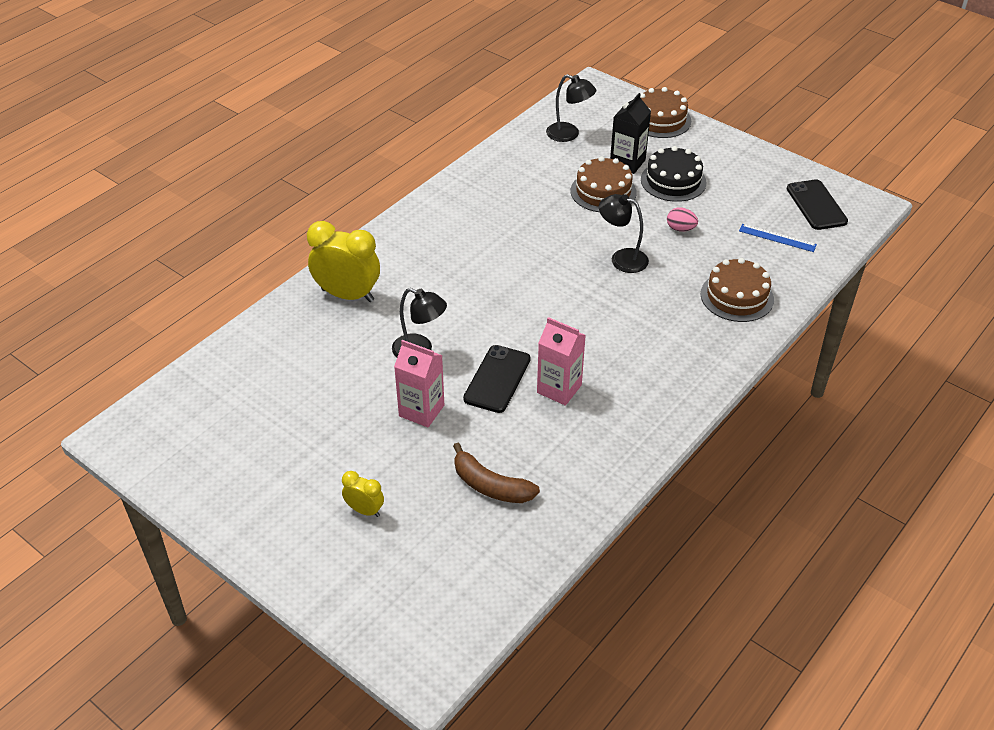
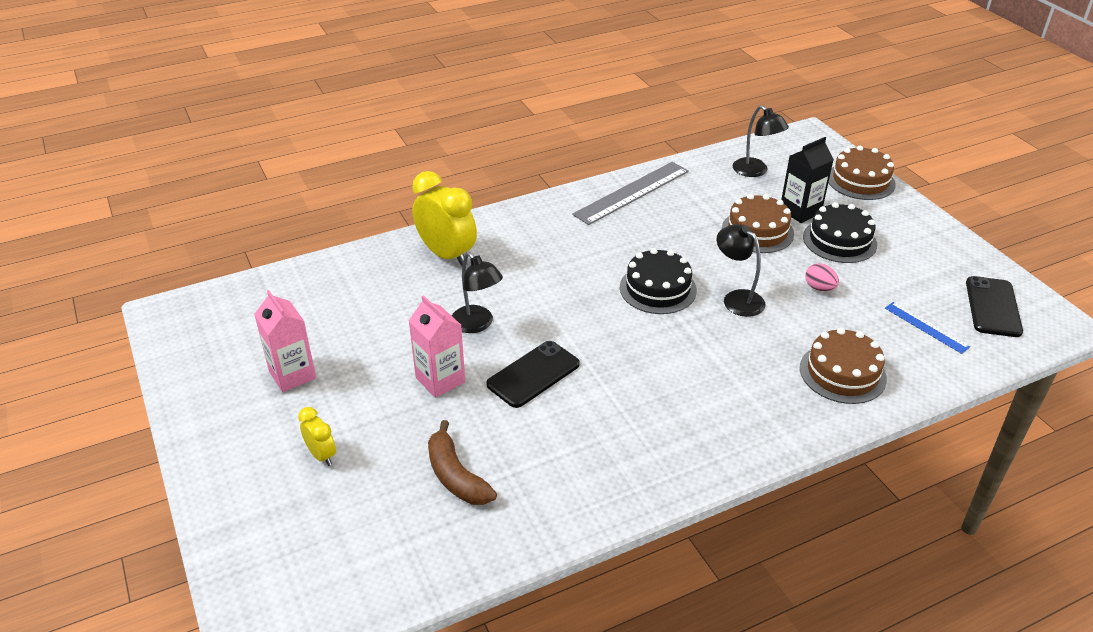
camera: 25 degrees right, 5 degrees down
(475, 185) = (632, 192): none -> grey ruler
(552, 270) = (658, 289): none -> black cake
(559, 389) = (589, 404): pink carton -> pink carton (292, 375)

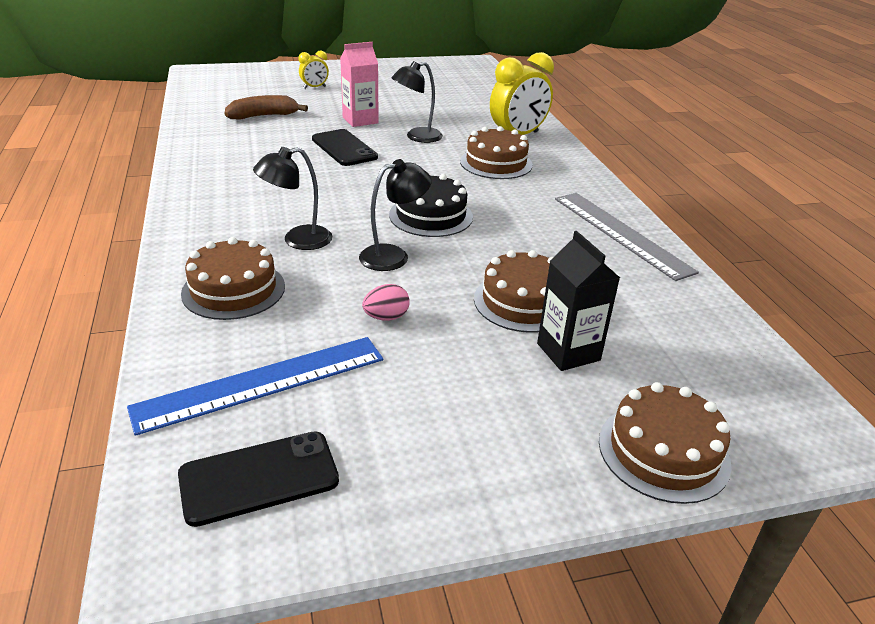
camera: 100 degrees right, 5 degrees down
(292, 375) = (394, 85): pink carton -> none
(525, 263) = (496, 163): none -> brown cake
(755, 171) = (683, 339): black lamp -> black lamp (297, 240)
(839, 240) = (485, 367): black cake -> none
(926, 327) = (262, 383): blue ruler -> blue ruler, size x1.88
(993, 307) = (259, 478): black phone -> black phone turned 45 degrees counterclockwise

